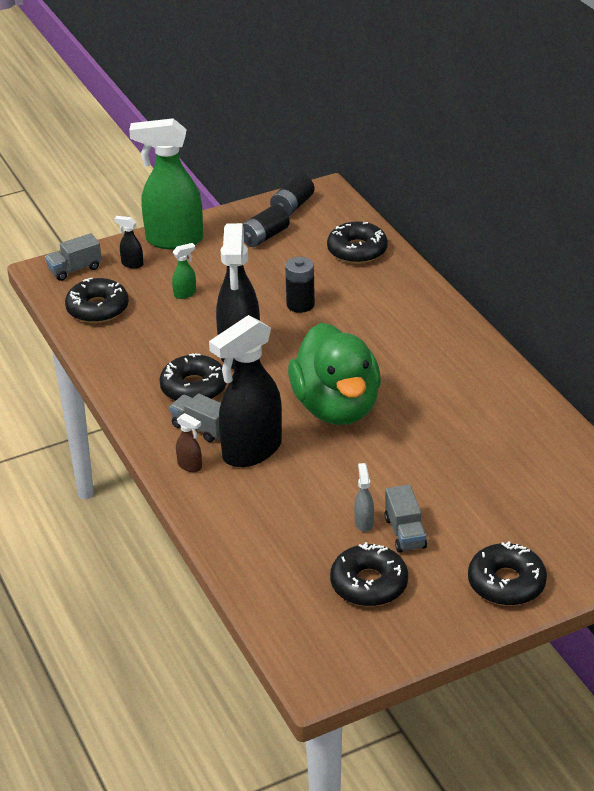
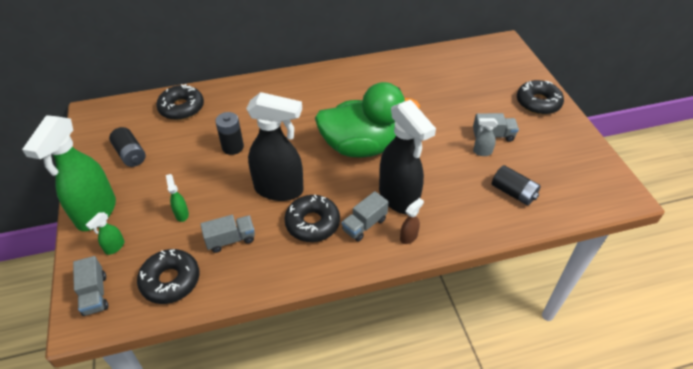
camera: 80 degrees left, 10 degrees up
(132, 264) = (114, 247): black spray bottle -> green spray bottle
(157, 334) = (230, 240): none -> grey truck
(292, 206) = (99, 133): black battery -> black battery (513, 193)
(369, 584) = (539, 159): black donut -> none

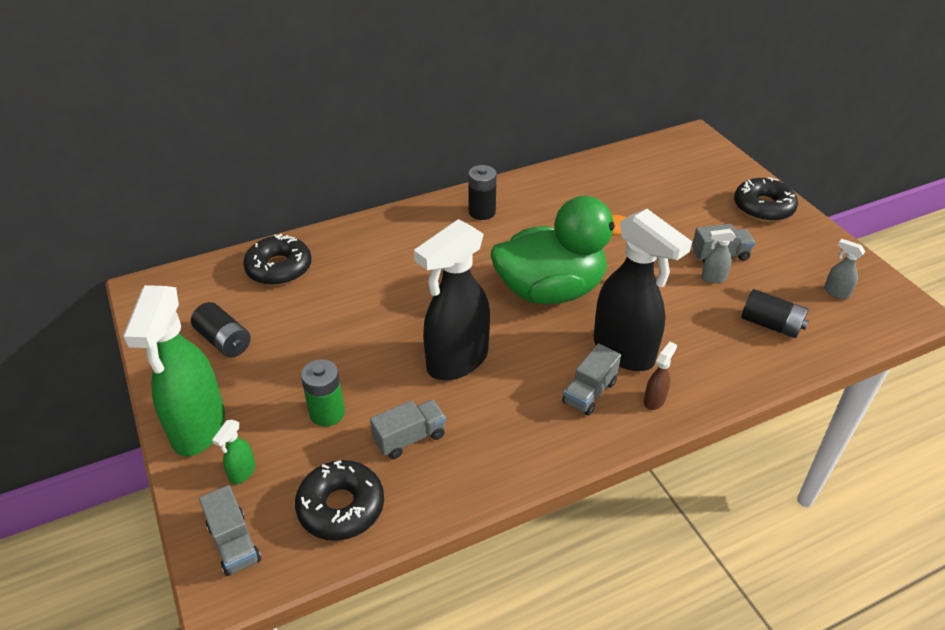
camera: 10 degrees left, 5 degrees down
(181, 214) = (327, 413): green spray bottle -> green battery
(233, 147) = (371, 312): black battery -> black battery (482, 212)
(279, 189) = (456, 361): black spray bottle -> black spray bottle turned 135 degrees clockwise
(312, 223) = (518, 400): black donut -> none
(571, 174) = (836, 292): none -> grey spray bottle

